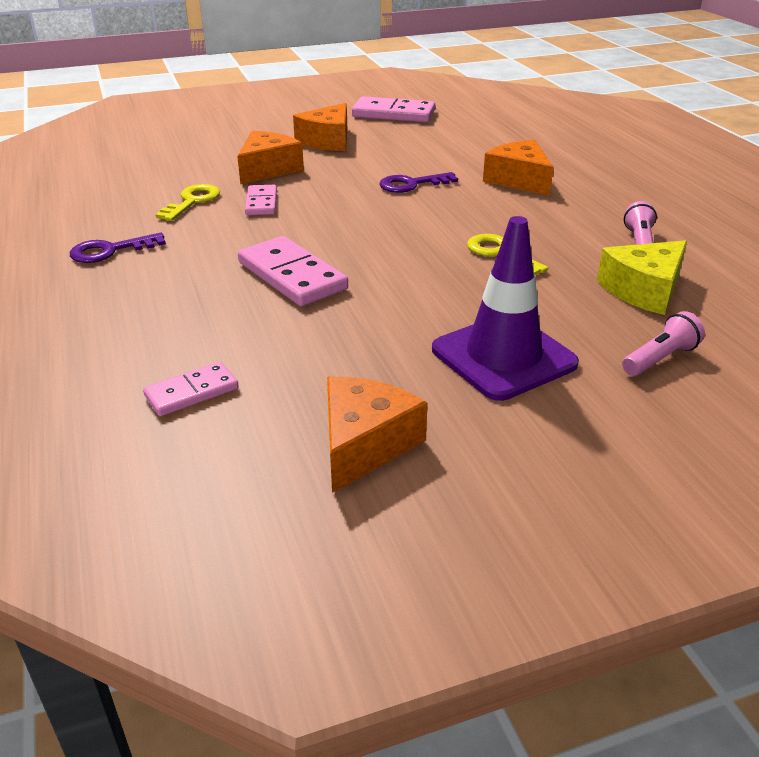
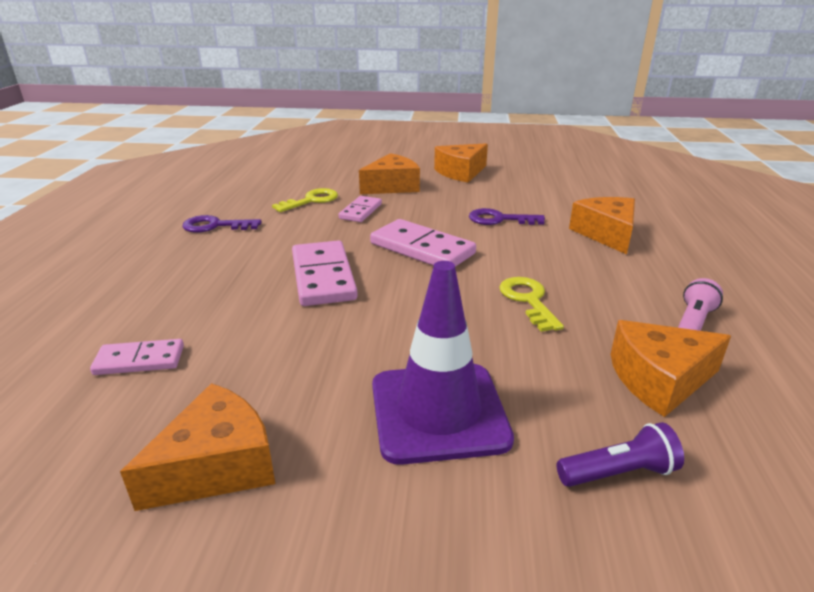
camera: 25 degrees right, 5 degrees down
(393, 114) = (536, 160): pink domino -> pink domino (422, 249)
(643, 290) = (659, 379): yellow cheese -> orange cheese
(660, 358) = (618, 472): pink flashlight -> purple flashlight

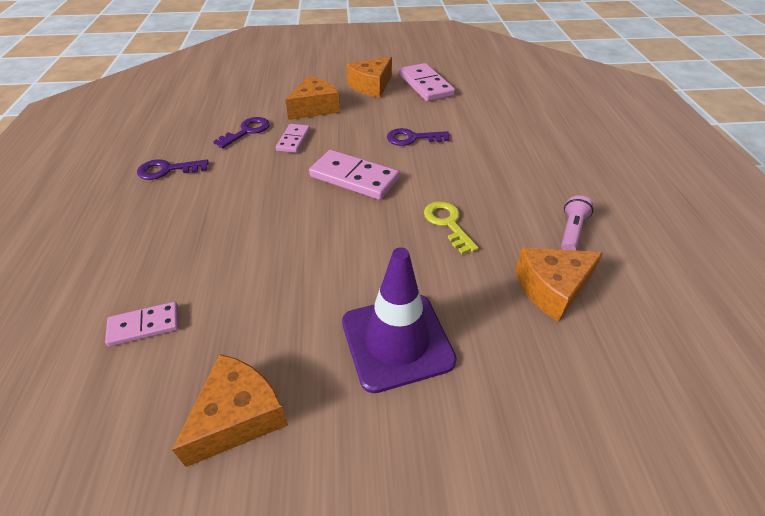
camera: 10 degrees left, 15 degrees up
(311, 200) = (247, 131): yellow key -> purple key
(323, 277) = (277, 218): pink domino -> pink domino (425, 85)
(606, 234) = (499, 146): orange cheese -> none
(618, 472) = (531, 375): purple flashlight -> none

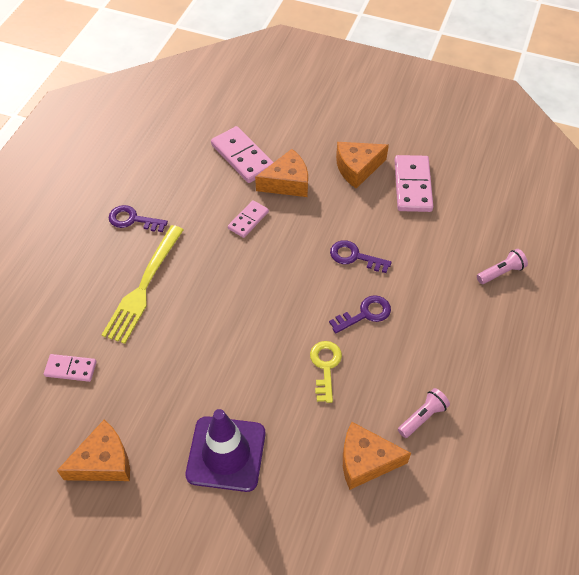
camera: 25 degrees right, 10 degrees up
(207, 220) = (143, 288): none -> yellow fork
(247, 131) = (213, 194): purple key -> purple key (365, 314)
(354, 178) = (277, 286): pink domino -> pink domino (242, 157)
(541, 116) = (501, 272): none -> pink flashlight

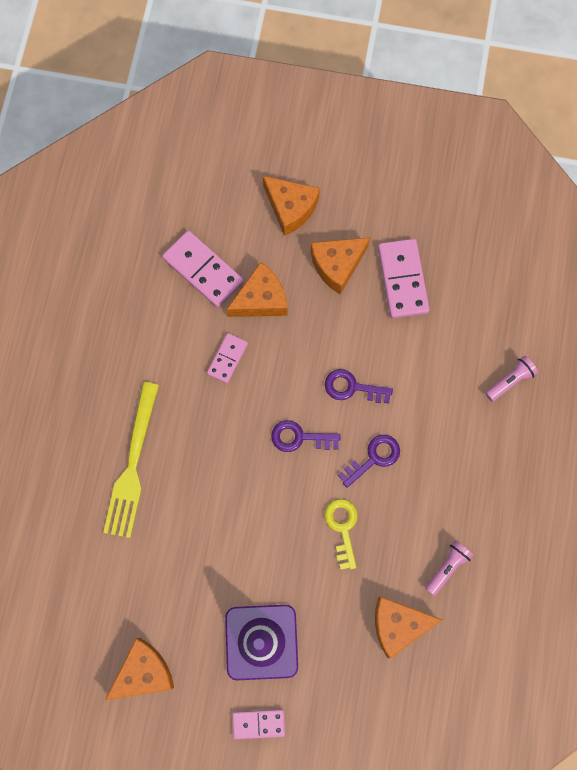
camera: 10 degrees left, 20 degrees up
(71, 369) = (82, 577): pink domino -> pink domino (258, 724)
(133, 220) = (98, 380): purple key -> purple key (299, 437)
(325, 126) = (291, 208): none -> orange cheese

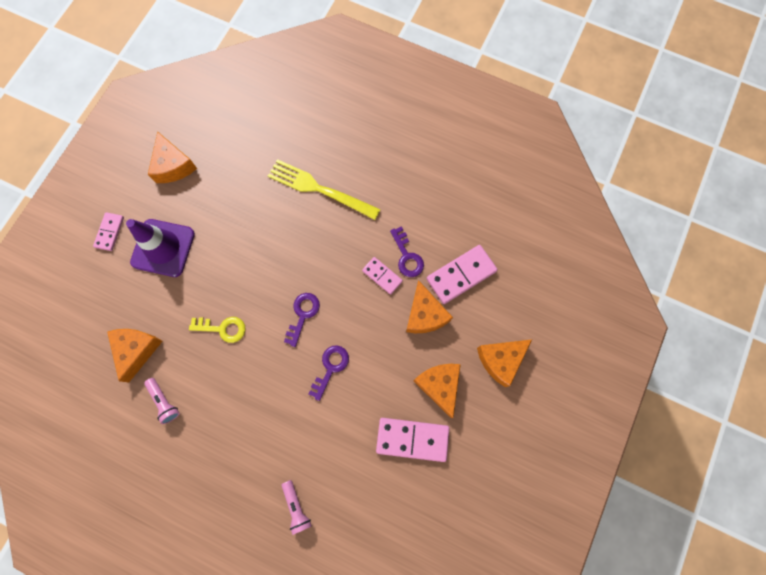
camera: 105 degrees right, 0 degrees up
(373, 458) = (268, 368): purple key -> purple key (407, 256)

